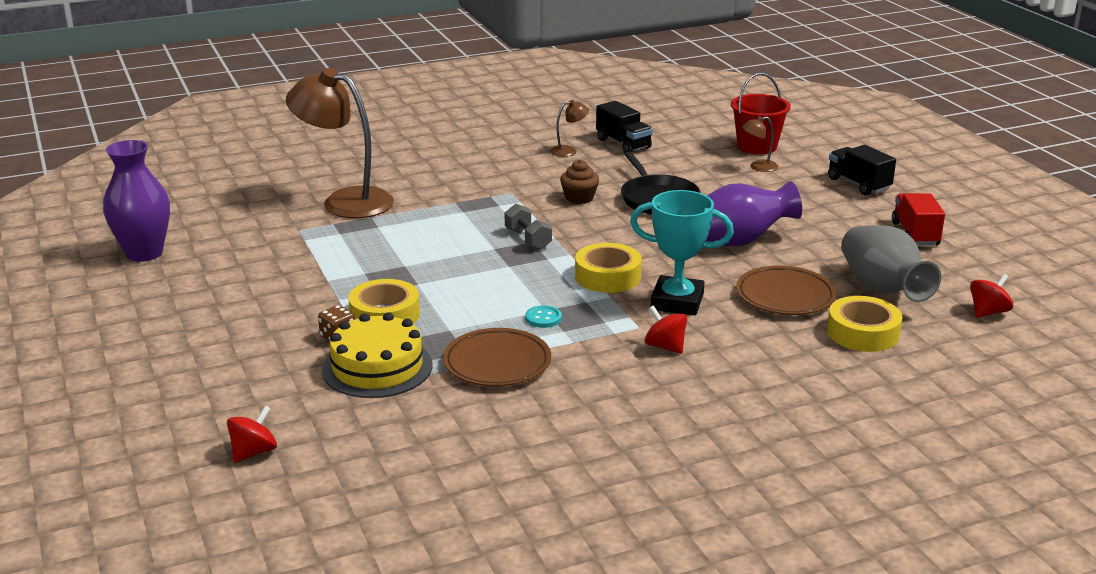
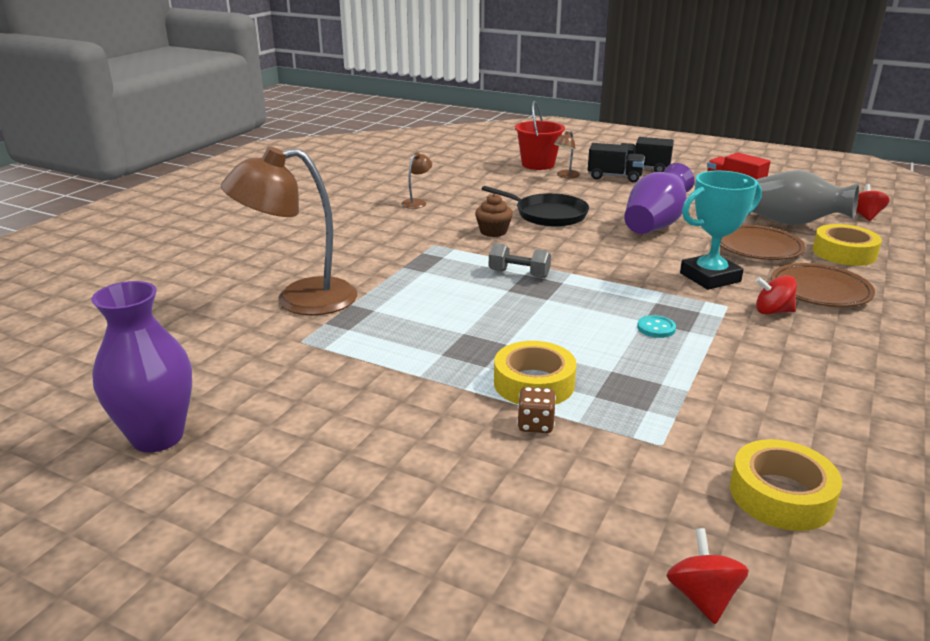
camera: 40 degrees left, 0 degrees up
(377, 367) = (625, 435): yellow cake -> none
(497, 363) = (703, 380): brown plate -> brown plate (820, 291)
(607, 276) = (630, 278): yellow tape -> yellow tape (781, 495)
(623, 144) = (447, 187): black truck -> black truck (614, 177)

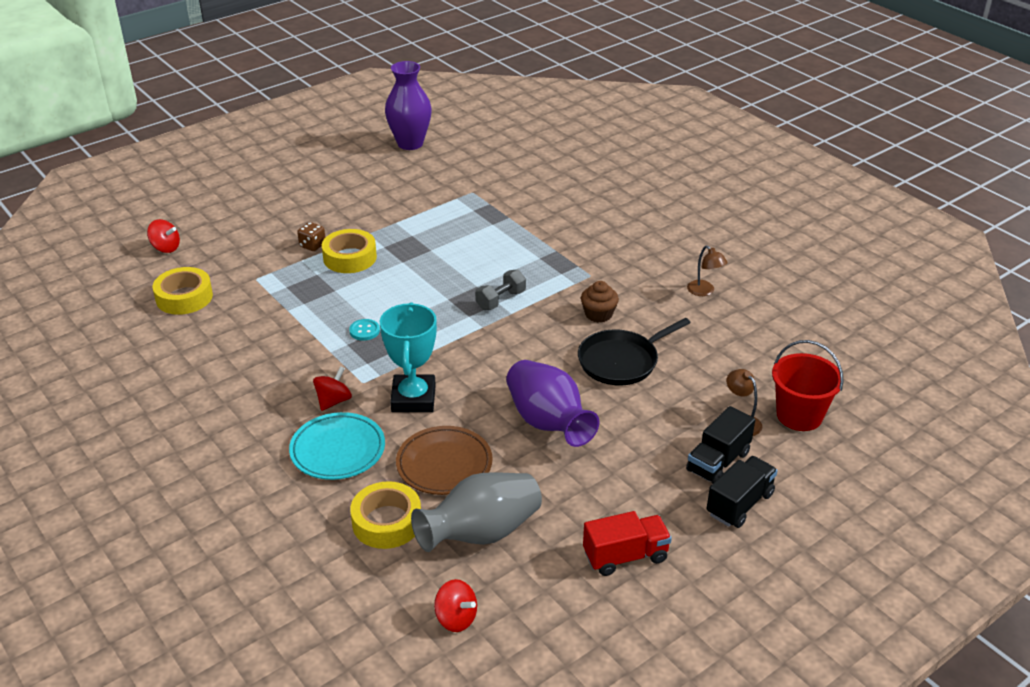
camera: 115 degrees right, 10 degrees up
(299, 300) = (531, 200): brown lamp -> none
(820, 291) = (338, 450): brown plate -> turquoise plate

